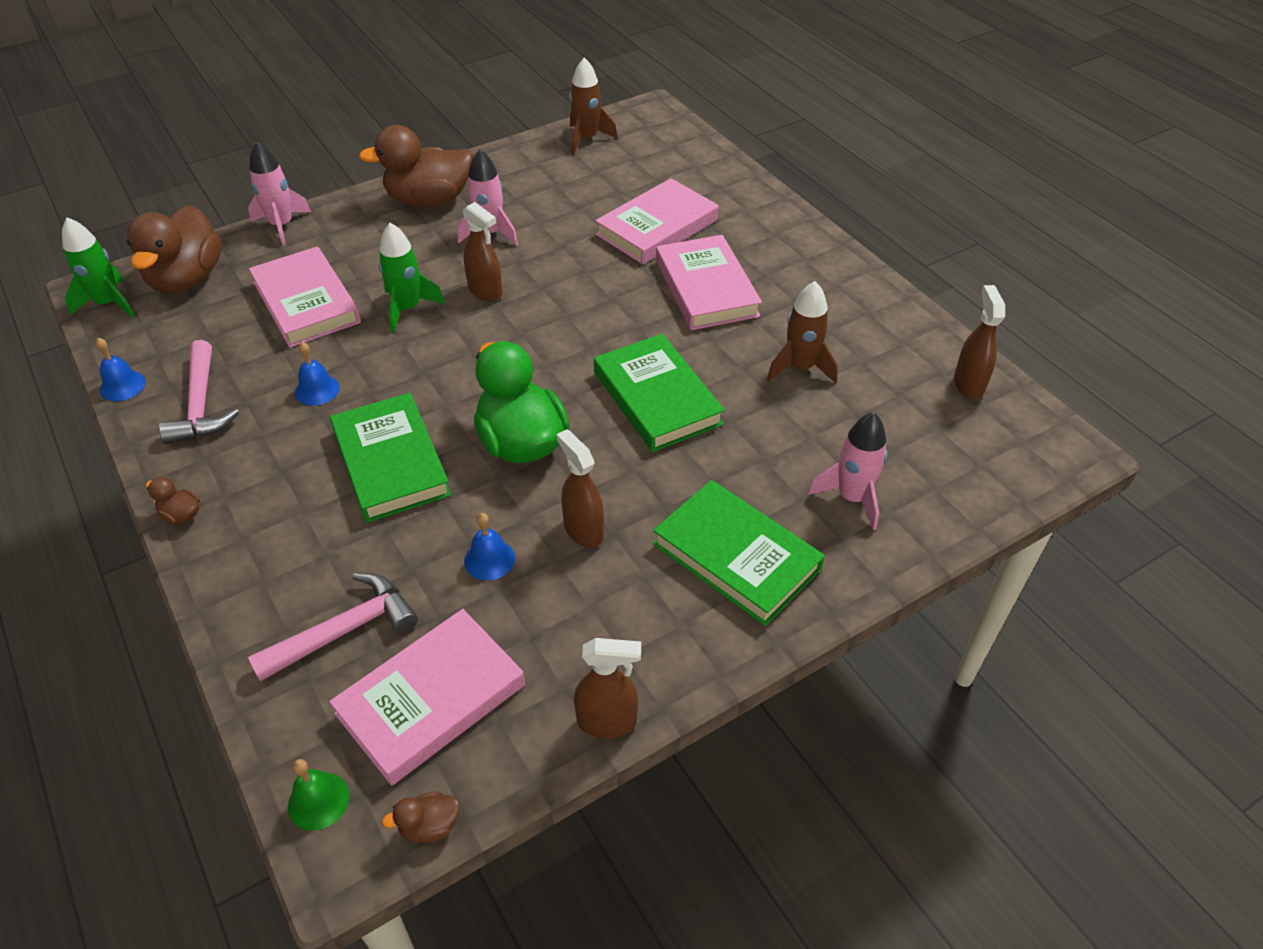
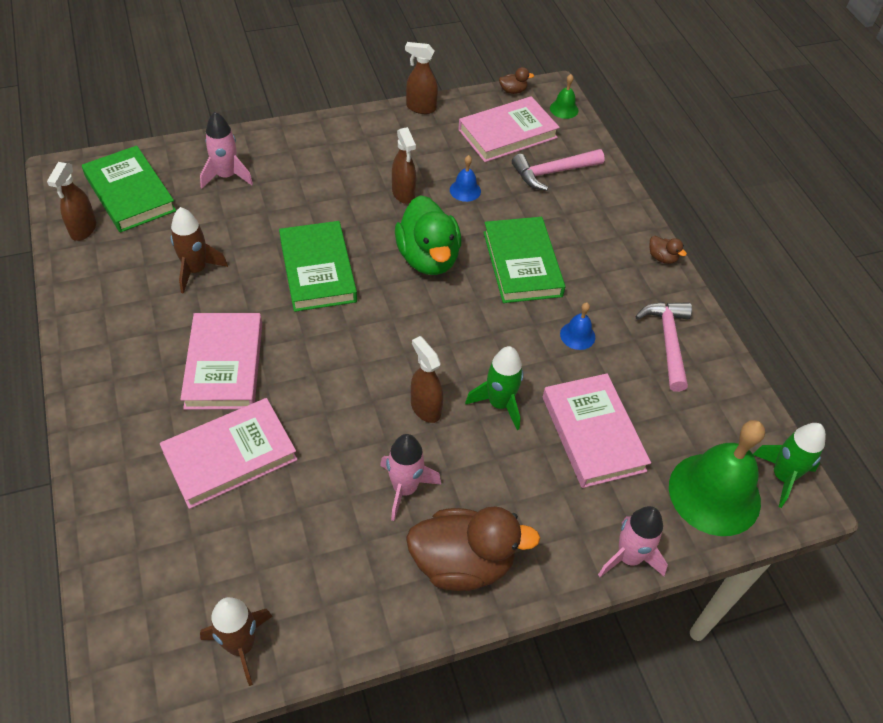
camera: 170 degrees left, 5 degrees up
(122, 386) = (737, 375): blue bell -> none
(187, 279) = (714, 493): brown duck -> green bell
(736, 556) = (318, 161): green book -> green book (130, 193)

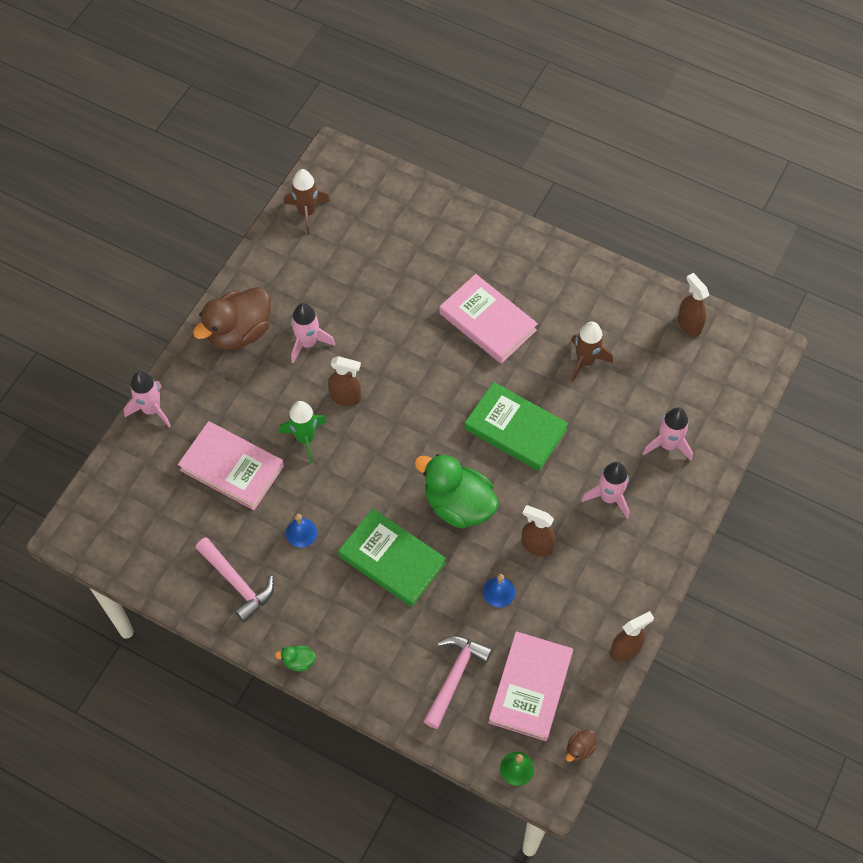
camera: 140 degrees right, 10 degrees up
(130, 193) = (704, 373): green book -> none
(230, 456) = (419, 280): pink book -> none
(314, 180) = (609, 497): none -> pink rocket
(662, 258) = (298, 661): brown duck -> green duck
(714, 493) = (128, 491): green bell -> none
(782, 476) = (93, 539): green rocket -> none

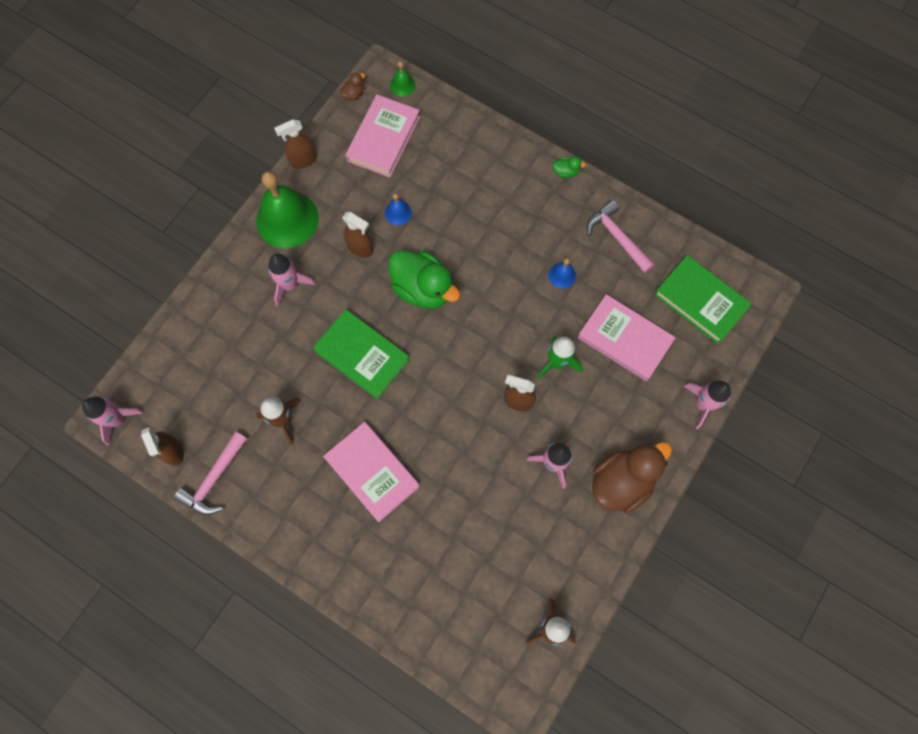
camera: 175 degrees left, 10 degrees up
(392, 559) = (485, 246): green book -> green book (700, 301)
(454, 676) = (442, 151): pink hammer -> pink hammer (214, 479)
(628, 573) = (287, 219): none -> green bell
(668, 444) = (226, 329): pink rocket -> pink rocket (117, 419)

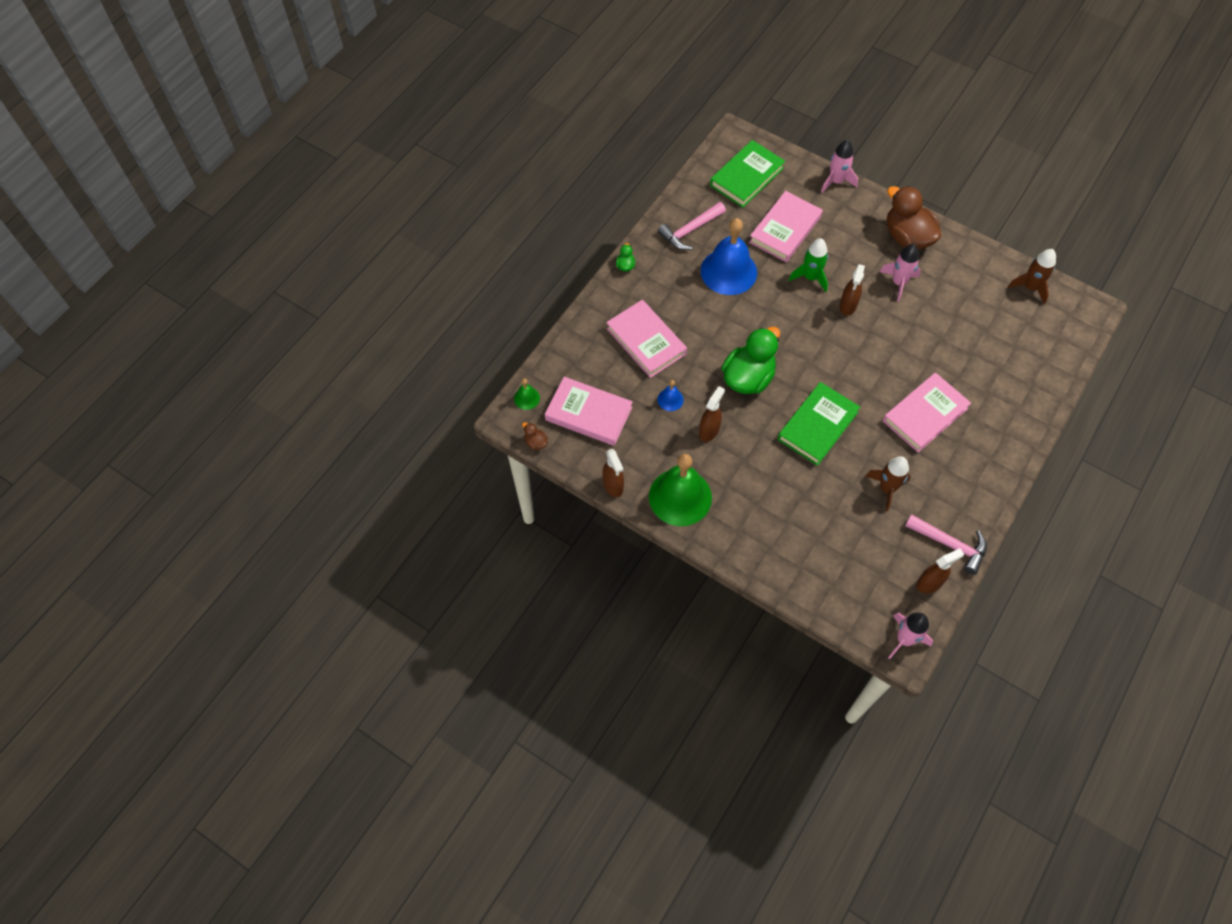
camera: 90 degrees left, 10 degrees down
(290, 284) = (751, 491): pink rocket -> none
(469, 191) = (646, 341): none -> pink book
(562, 275) = (728, 271): blue bell -> blue bell, size x2.31

